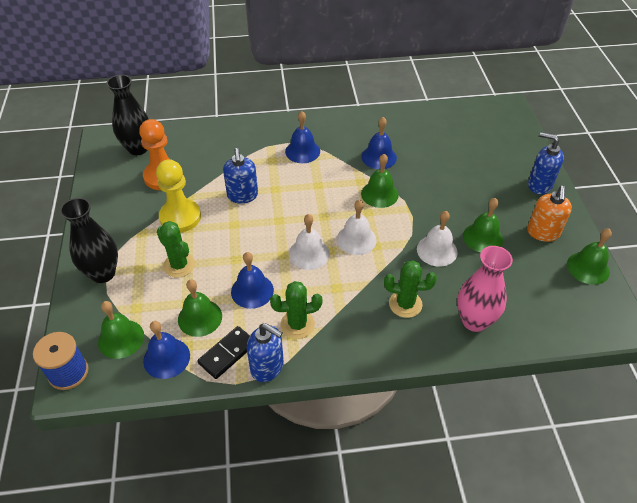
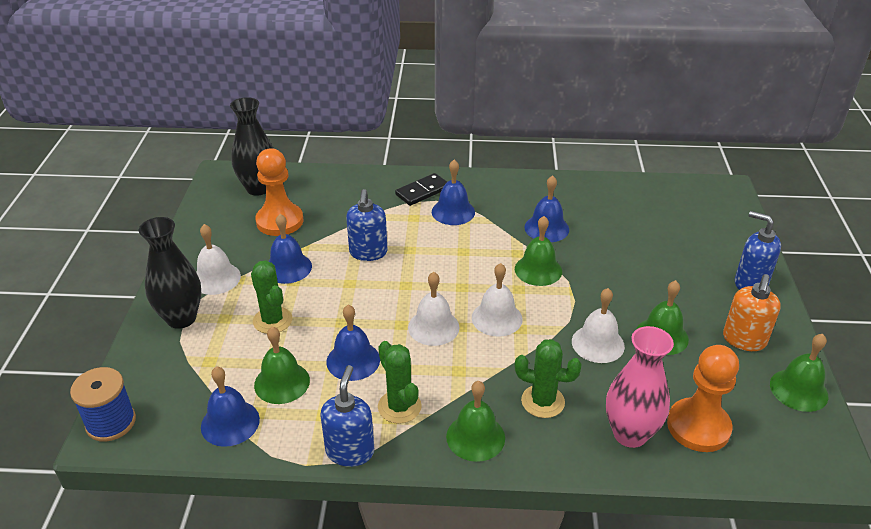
camera: 10 degrees right, 10 degrees down
(121, 338) = (182, 393): green bell -> green bell (475, 437)
(123, 234) = (216, 278): none -> white bell
(180, 217) = (288, 267): yellow pawn -> blue bell
(227, 353) = (304, 428): black domino -> black domino (422, 191)
(267, 367) = (350, 451): blue soap dispenser -> blue soap dispenser turned 120 degrees counterclockwise
(297, 324) = (399, 407): green cactus -> green cactus turned 60 degrees clockwise
(522, 308) = (698, 427): none -> orange pawn

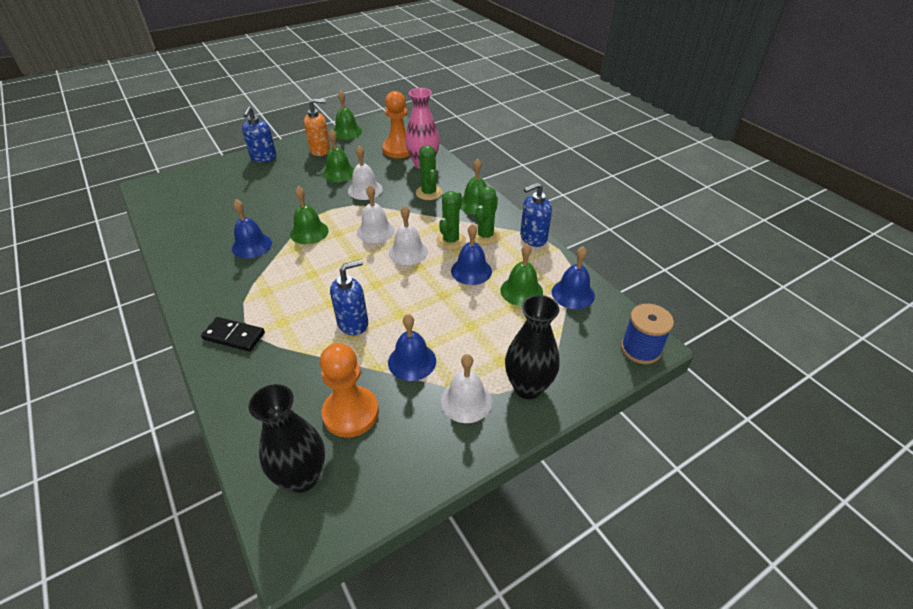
camera: 125 degrees left, 5 degrees up
(272, 320) = (476, 331): green cactus -> green cactus (451, 240)
(453, 212) = (258, 302): blue bell -> none

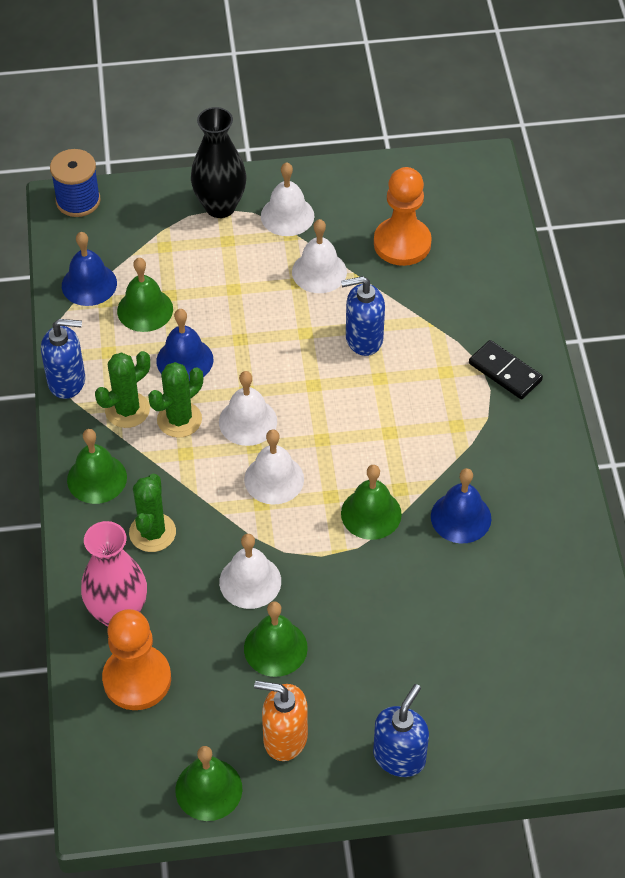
camera: 155 degrees left, 10 degrees up
(302, 477) = (462, 206): black vase -> none
(412, 361) = (319, 272): blue bell -> white bell

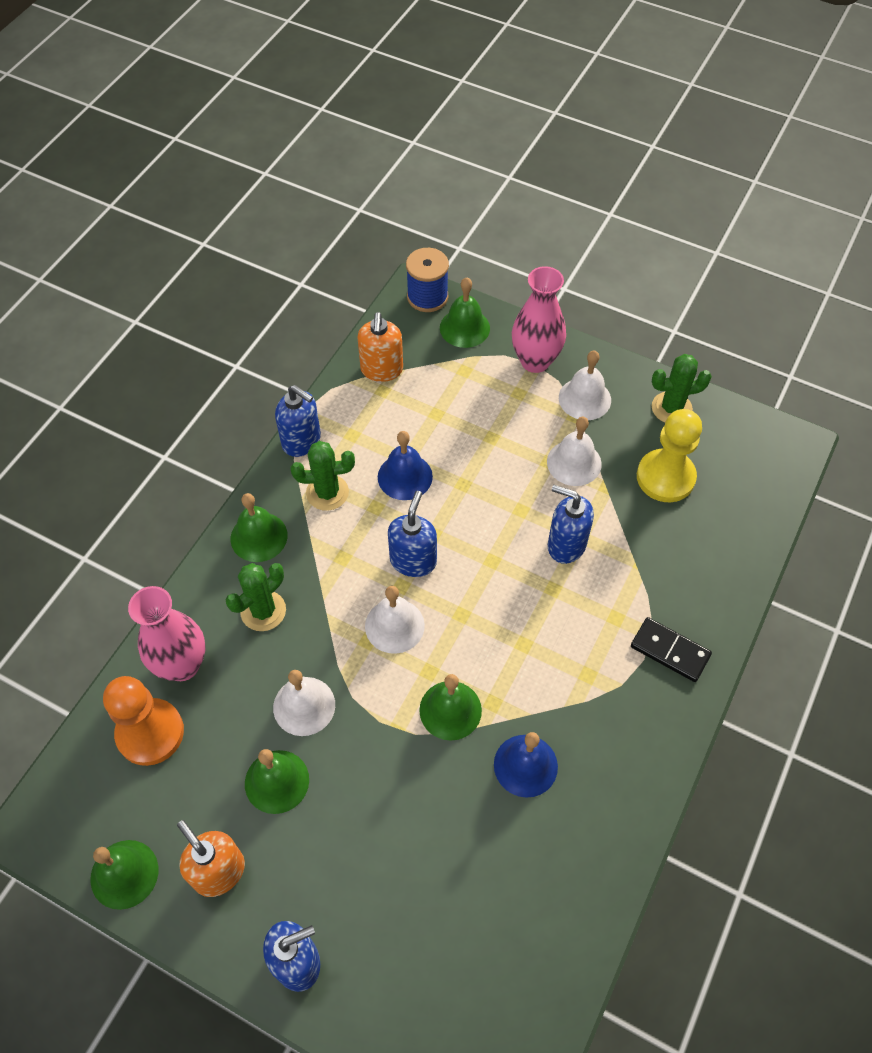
camera: 35 degrees right, 5 degrees up
(89, 284) = (381, 370): blue bell -> orange soap dispenser
(145, 309) = (407, 415): green bell -> green bell (464, 328)
(179, 419) = (360, 525): green cactus -> green cactus (671, 408)
(220, 206) = (535, 361): black vase -> pink vase
(248, 421) = (413, 560): white bell -> blue soap dispenser
(402, 243) = (665, 477): orange pawn -> yellow pawn
(505, 372) = (670, 651): black domino -> black domino turned 45 degrees counterclockwise

